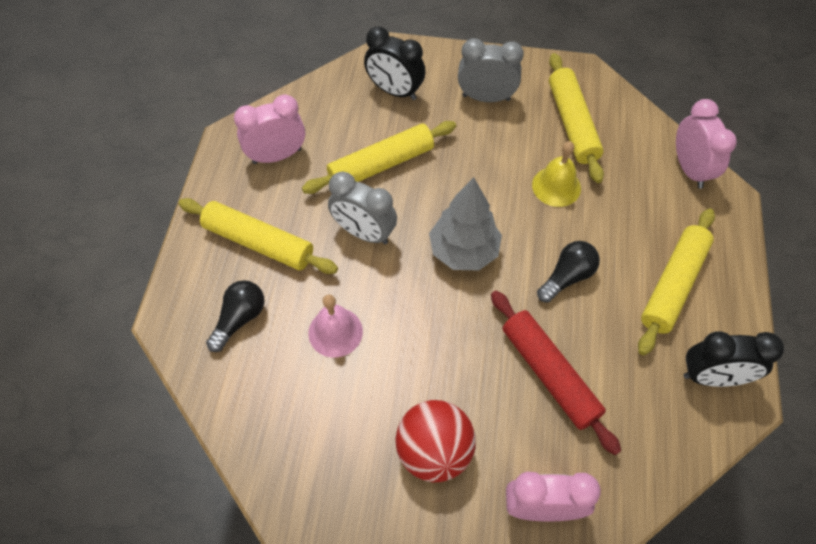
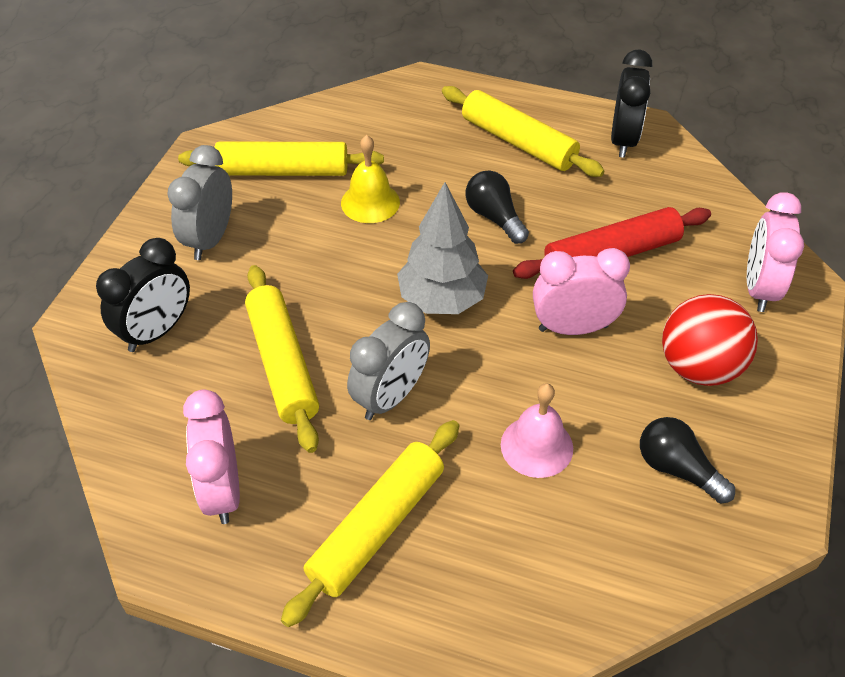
camera: 80 degrees left, 10 degrees down
(239, 319) = (502, 561): black light bulb -> black light bulb (677, 469)
(690, 169) = (378, 98): pink clock -> pink clock (573, 328)

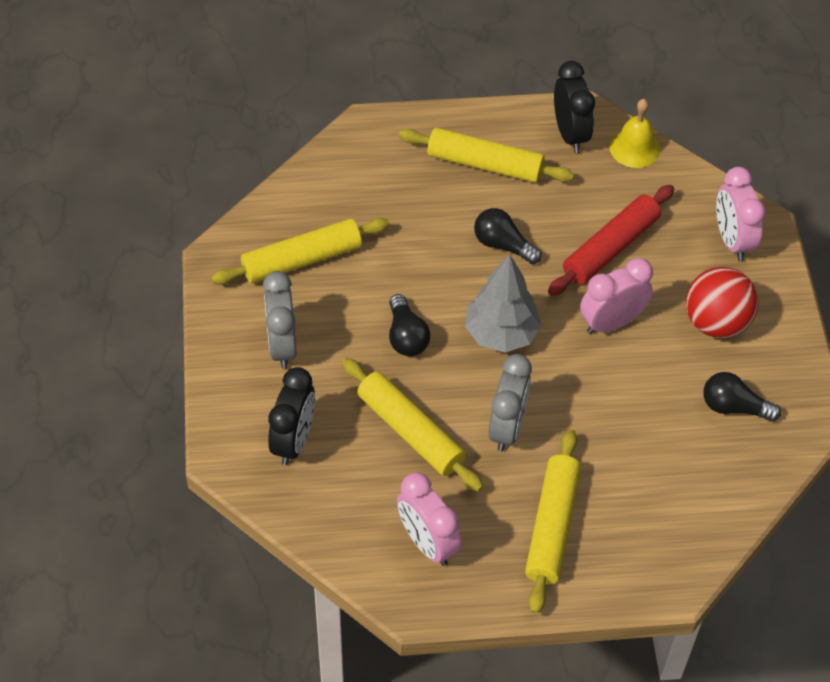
camera: 25 degrees left, 5 degrees up
(339, 270) = (406, 336): none -> black light bulb
(370, 202) = (394, 265): yellow bell -> yellow bell (634, 148)
(536, 446) = (631, 426): pink bell -> none

